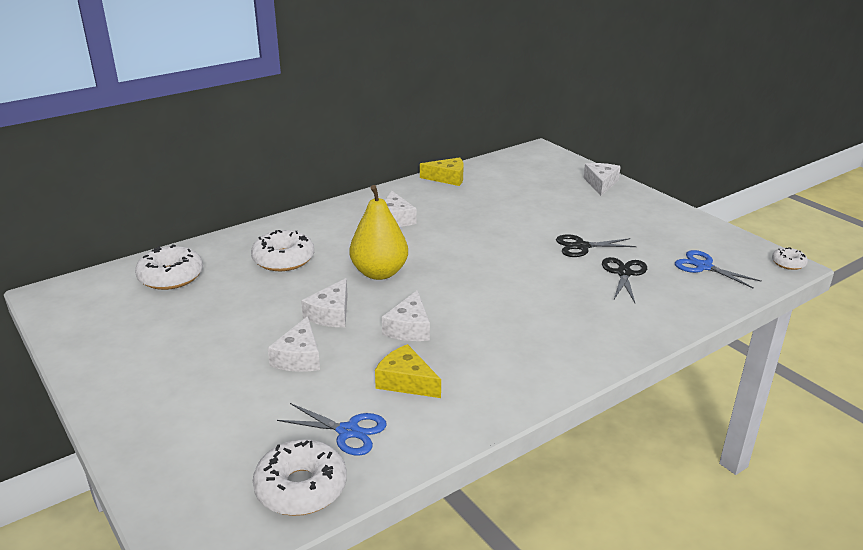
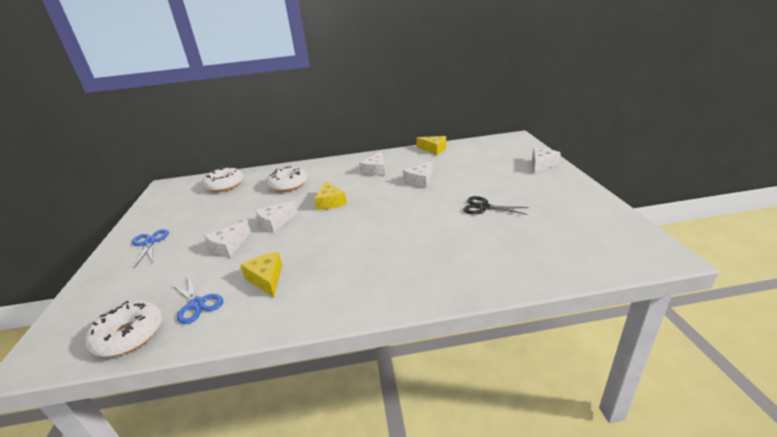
camera: 30 degrees right, 0 degrees up
(379, 273) = (330, 202): yellow pear -> yellow cheese
(409, 328) = (308, 241): white cheese -> white cheese (420, 180)
(624, 273) = (499, 233): black scissors -> none
(703, 267) = (576, 241): blue scissors -> blue scissors (150, 243)
(788, 263) = (668, 253): white donut -> none

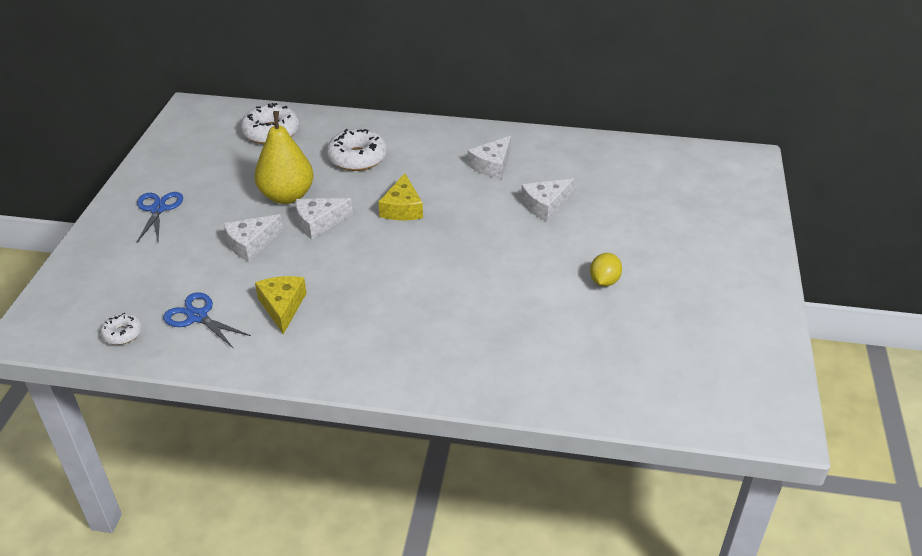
camera: 15 degrees right, 10 degrees up
(129, 335) = (122, 333): white donut -> white donut, size x0.53
(197, 304) = (197, 316): blue scissors -> blue scissors turned 150 degrees clockwise
(247, 214) = (287, 196): none -> yellow pear
(434, 149) = (602, 147): yellow cheese -> none
(484, 207) = (604, 281): black scissors -> yellow lemon
(542, 164) = (745, 228): white cheese -> none

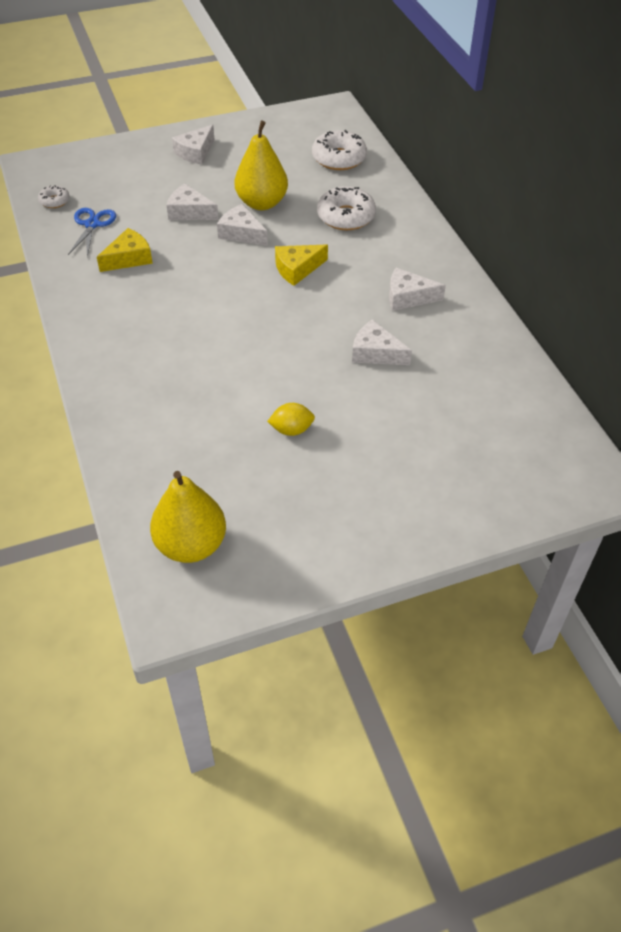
camera: 60 degrees right, 10 degrees up
(158, 209) = (195, 152): blue scissors -> white cheese
(705, 385) = (191, 545): none -> yellow pear

